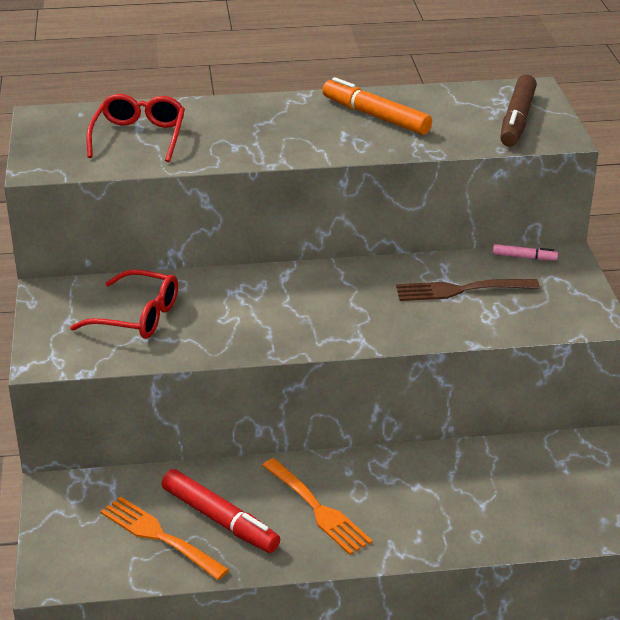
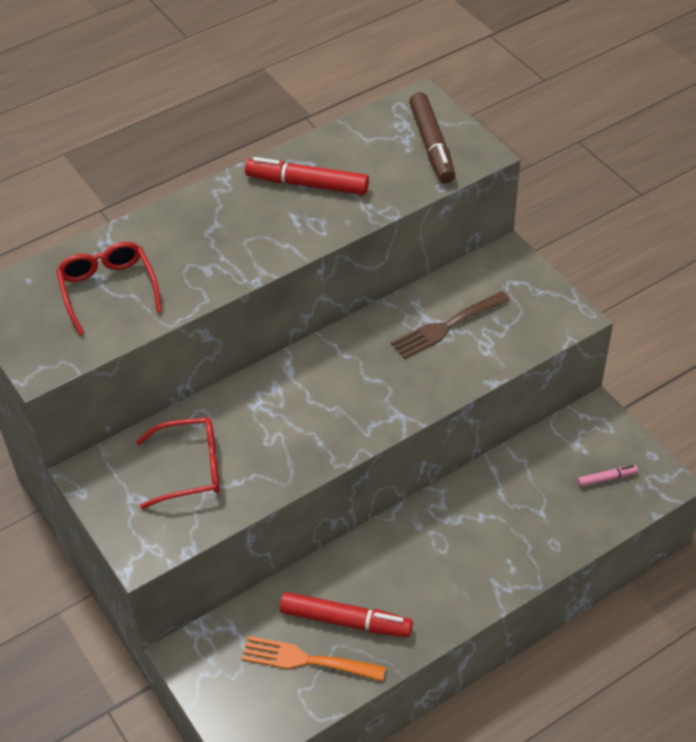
camera: 25 degrees left, 15 degrees up
(318, 509) = (418, 574): orange fork -> none
(375, 116) = (307, 184): orange marker -> red marker
(524, 257) = (476, 269): pink marker -> pink marker (607, 478)

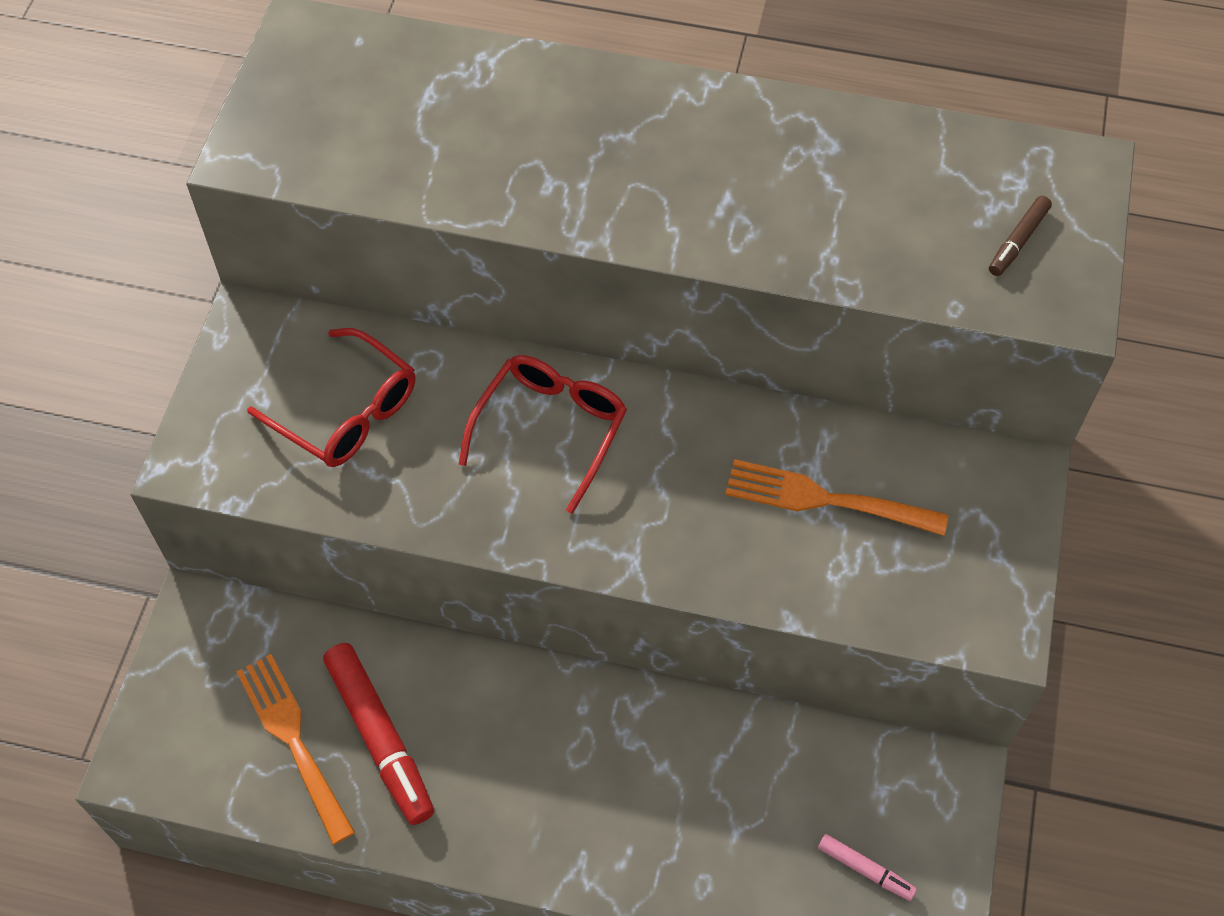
camera: 45 degrees right, 10 degrees up
(108, 289) = (419, 120): red glasses -> red glasses (551, 429)
(307, 184) = (795, 169): red marker -> none
(431, 145) = (1017, 241): brown marker -> brown marker, size x0.50
(446, 327) = (824, 499): brown fork -> orange fork

